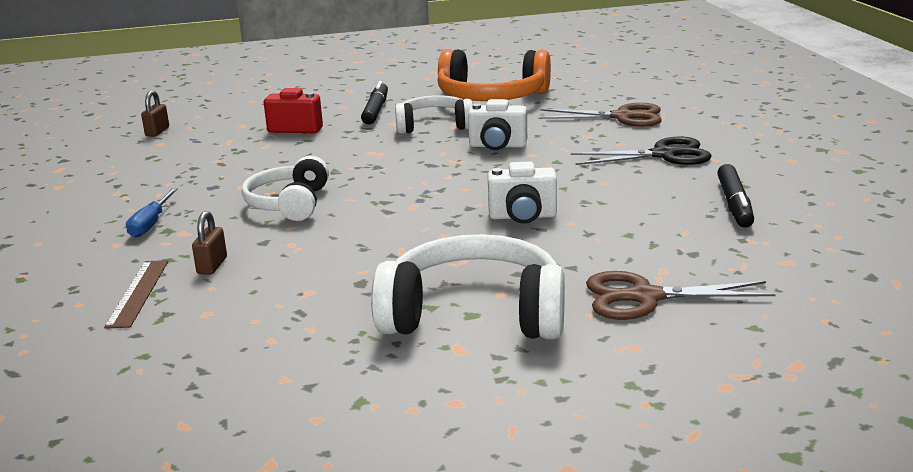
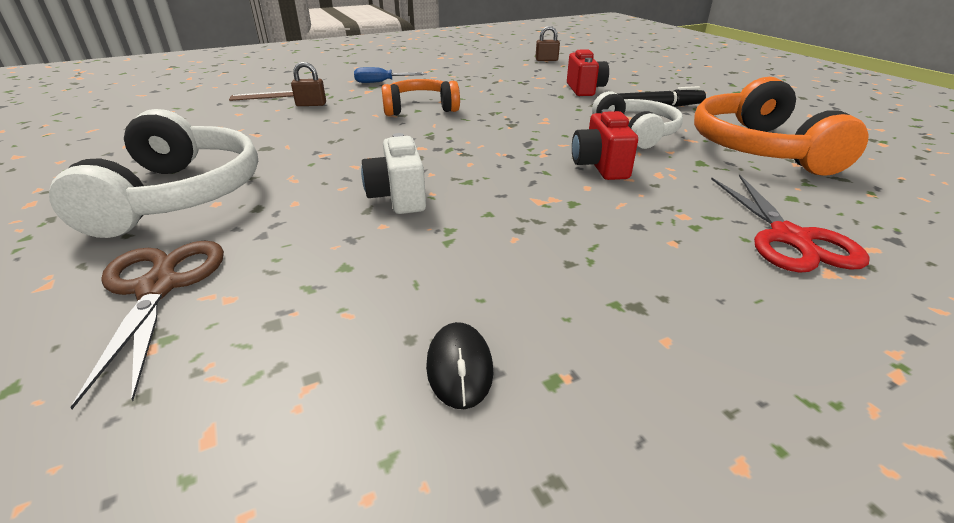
camera: 75 degrees right, 10 degrees up
(289, 204) = (420, 108): white headphones -> orange headphones
(497, 146) = (600, 166): white camera -> red camera
(622, 117) = (789, 238): brown scissors -> red scissors
(663, 155) = (650, 283): black scissors -> none
(734, 204) = (459, 367): black marker -> black mouse

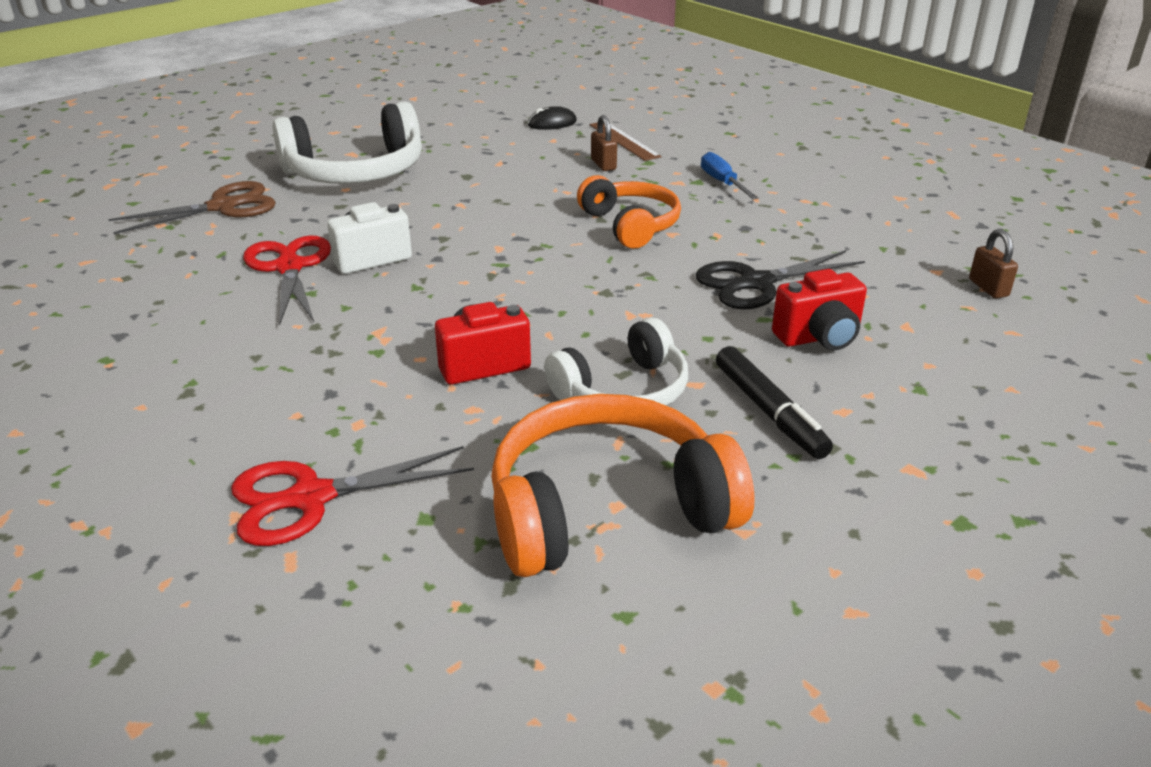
camera: 75 degrees right, 0 degrees up
(385, 240) = (289, 267): none -> red scissors
(459, 367) = (125, 323): black mouse -> black mouse (552, 123)
(520, 92) = (756, 283): none -> black scissors

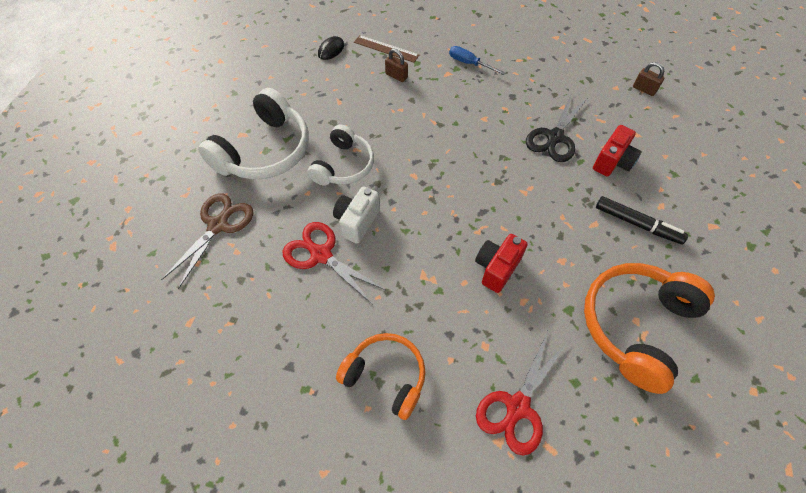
camera: 35 degrees left, 25 degrees up
(623, 391) = (572, 247): white headphones -> white headphones (344, 166)
(631, 225) = (459, 122): orange headphones -> orange headphones (386, 376)

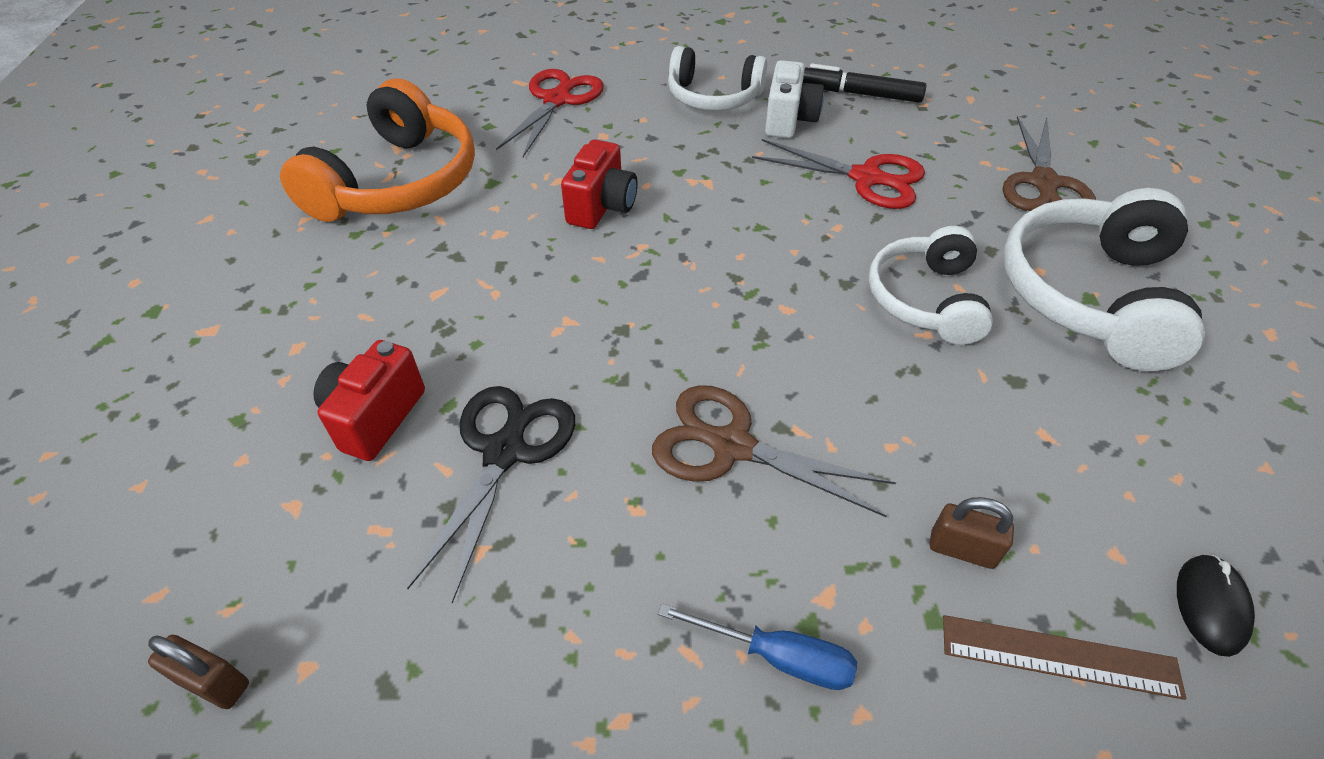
camera: 165 degrees right, 10 degrees down
(357, 222) = (842, 223): white camera -> white camera (789, 121)
(386, 376) = (713, 97): orange headphones -> white headphones
(462, 121) = (732, 446): none -> brown scissors
(637, 224) = (356, 307): black marker -> black marker (860, 94)

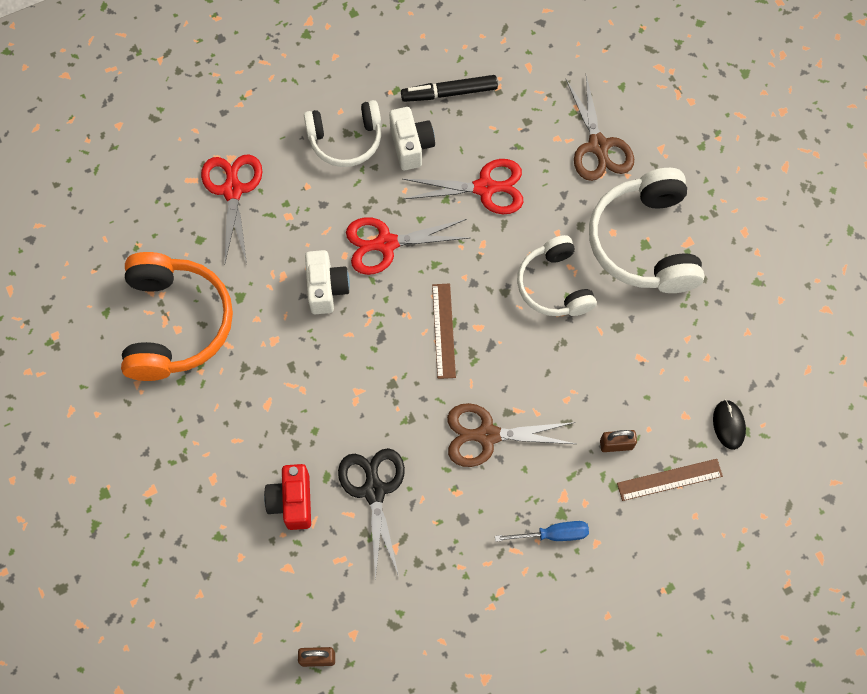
camera: 25 degrees left, 20 degrees up
(602, 207) = (326, 289): red camera -> white camera
(706, 190) = (386, 243): none -> red scissors
(733, 296) = (444, 330): none -> brown ruler

